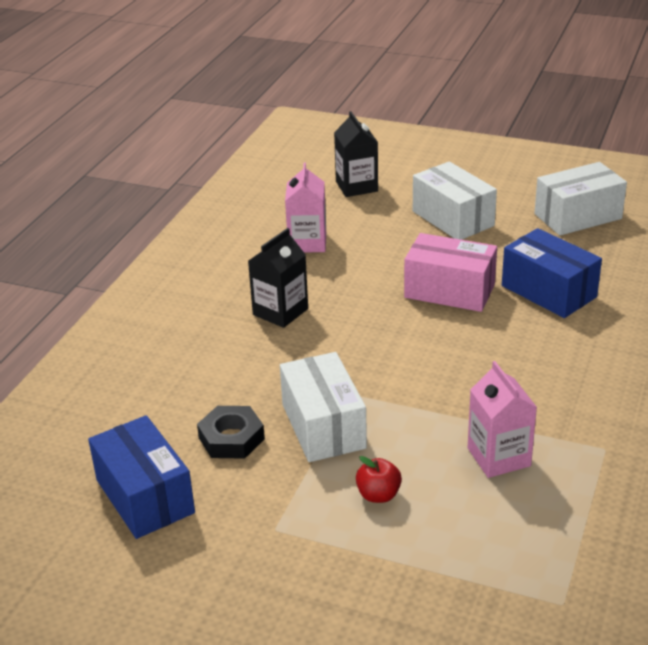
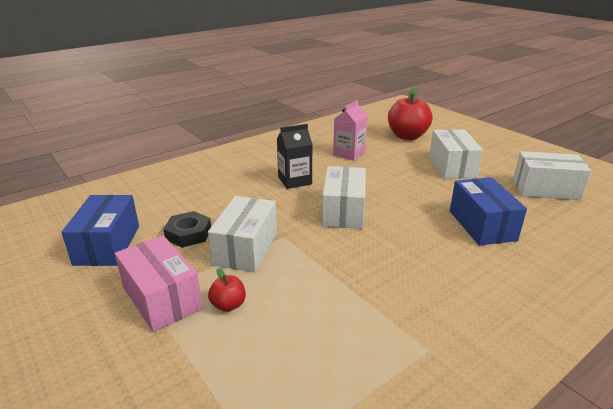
camera: 30 degrees right, 5 degrees down
(356, 186) = (407, 136): black carton -> red apple
(385, 332) = (343, 211): none -> white box
(449, 291) = (410, 202): pink box -> pink box (162, 298)
(498, 457) = (337, 318): pink carton -> none

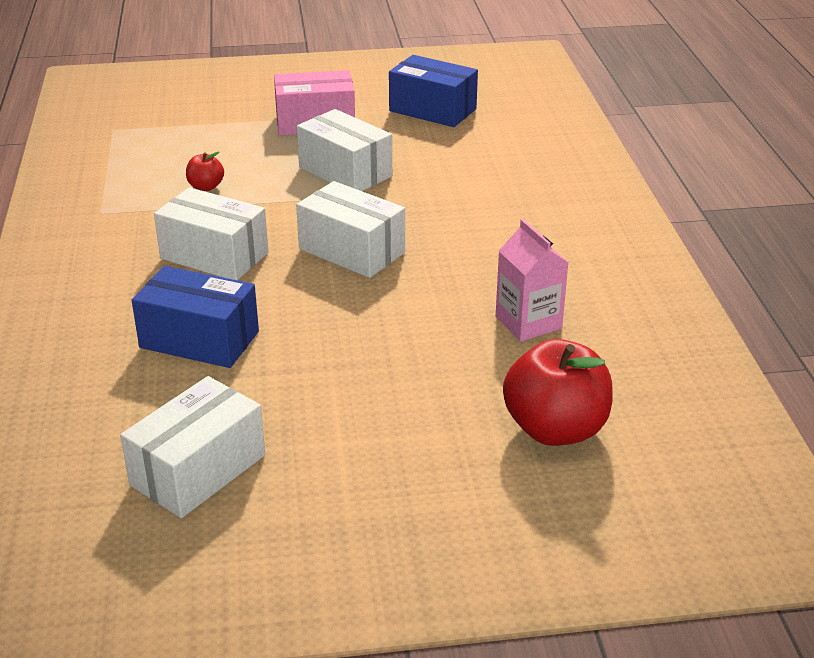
camera: 120 degrees right, 5 degrees up
(188, 234) = (409, 149): black nut -> none
(228, 305) = (269, 146): red apple -> red apple (206, 187)
(294, 180) = (473, 242): black carton -> none
(452, 166) = (376, 412): white box -> white box (214, 256)

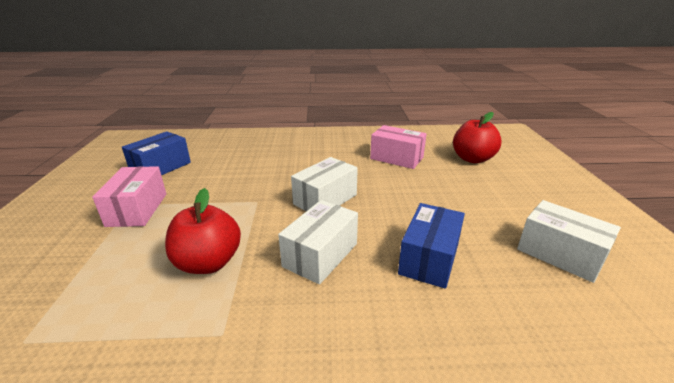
camera: 85 degrees left, 5 degrees down
(206, 187) = (208, 263): red apple -> red apple, size x2.11
(345, 172) = (223, 199): white box -> none
(528, 322) = (396, 158): pink carton -> pink box

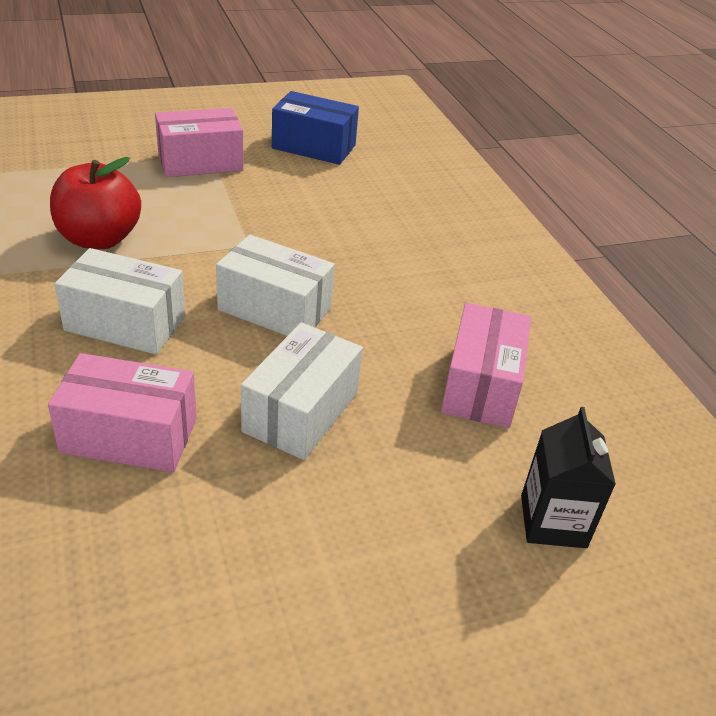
camera: 70 degrees right, 10 degrees up
(429, 258) = (129, 436): blue box -> pink box
(472, 159) = (553, 521): red apple -> black carton
(560, 254) = (164, 628): white box -> white box (301, 412)

